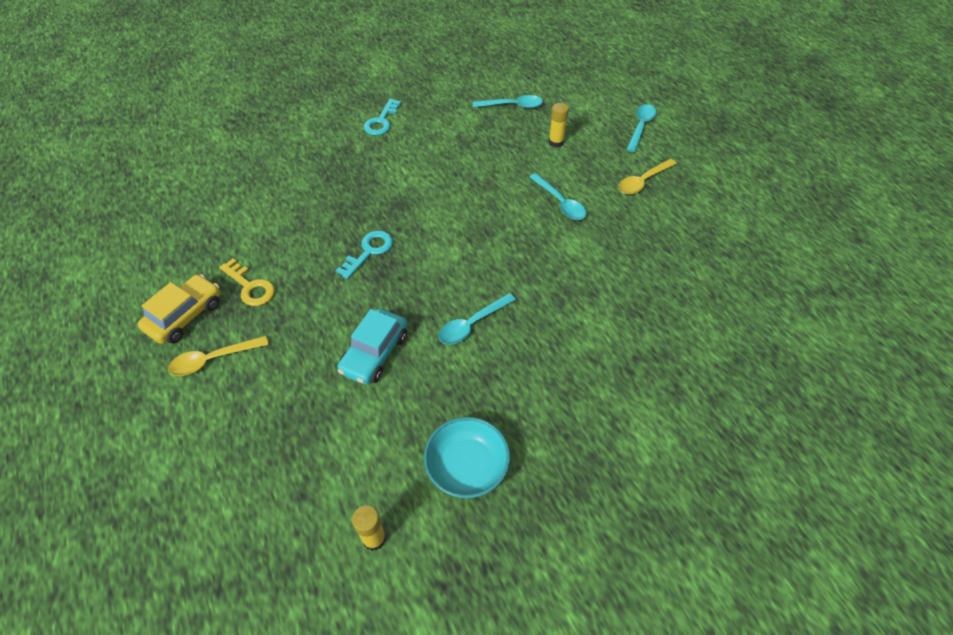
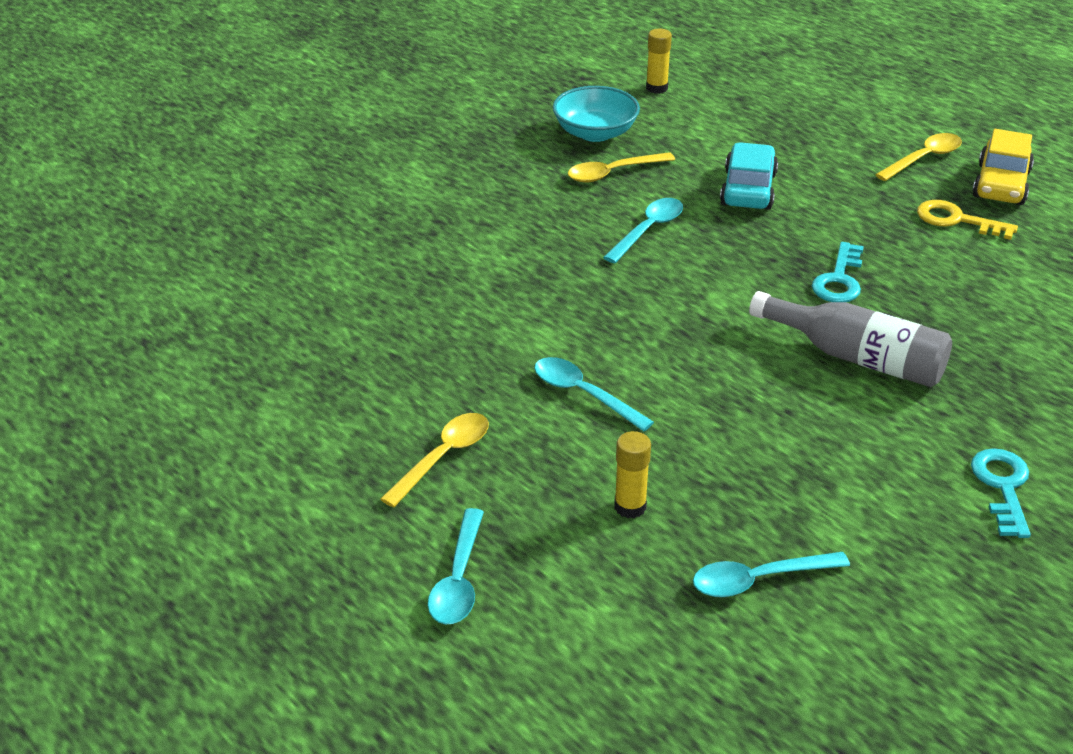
camera: 165 degrees right, 15 degrees down
(398, 196) = (856, 357): none -> grey bottle
(472, 400) = (613, 173): none -> yellow spoon

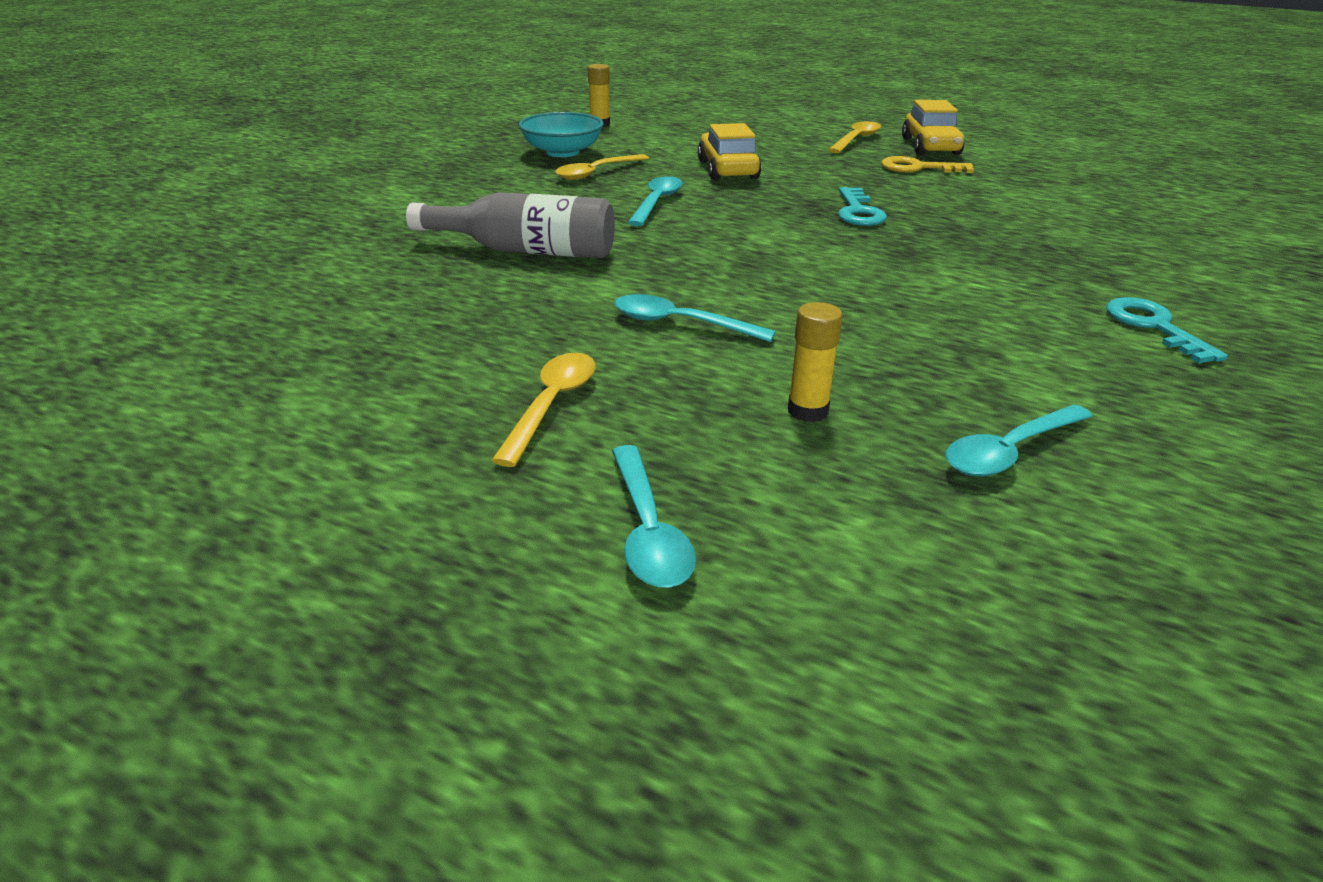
camera: 20 degrees left, 5 degrees down
(748, 189) = (727, 169): turquoise car -> yellow car
(856, 357) = (924, 258): grey bottle -> grey bottle (525, 250)

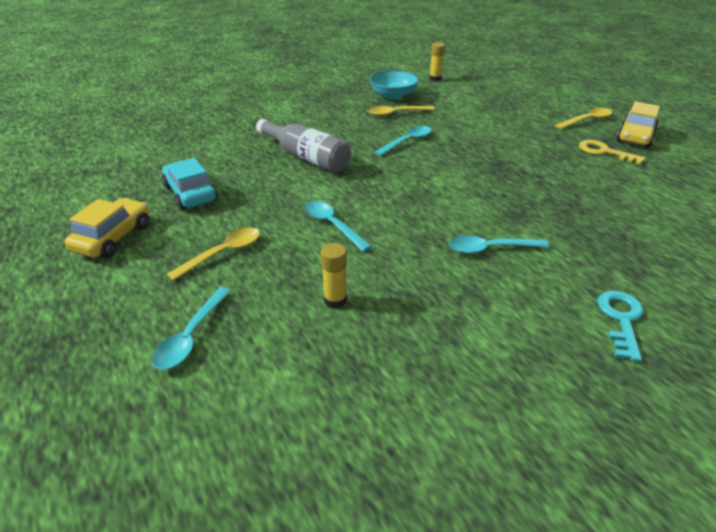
camera: 30 degrees right, 5 degrees up
(379, 341) = (190, 194): none -> turquoise car
(727, 169) = (474, 127): yellow car -> yellow car (113, 238)
(858, 212) = (521, 177): turquoise key -> none
(1010, 451) = (413, 367): turquoise spoon -> turquoise spoon (490, 249)

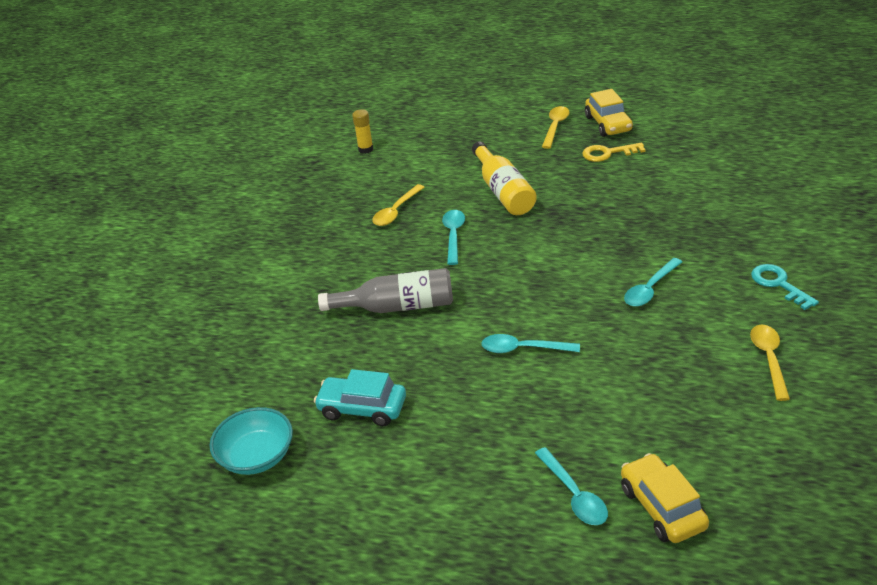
camera: 40 degrees left, 0 degrees up
(113, 238) = (375, 489): yellow car -> yellow car (662, 507)
(223, 253) = (486, 430): yellow spoon -> yellow spoon (769, 359)
(335, 300) = (618, 398): yellow glue stick -> none
(393, 95) = (359, 192): turquoise bowl -> turquoise bowl (256, 456)
(483, 136) = (503, 191): none -> yellow bottle

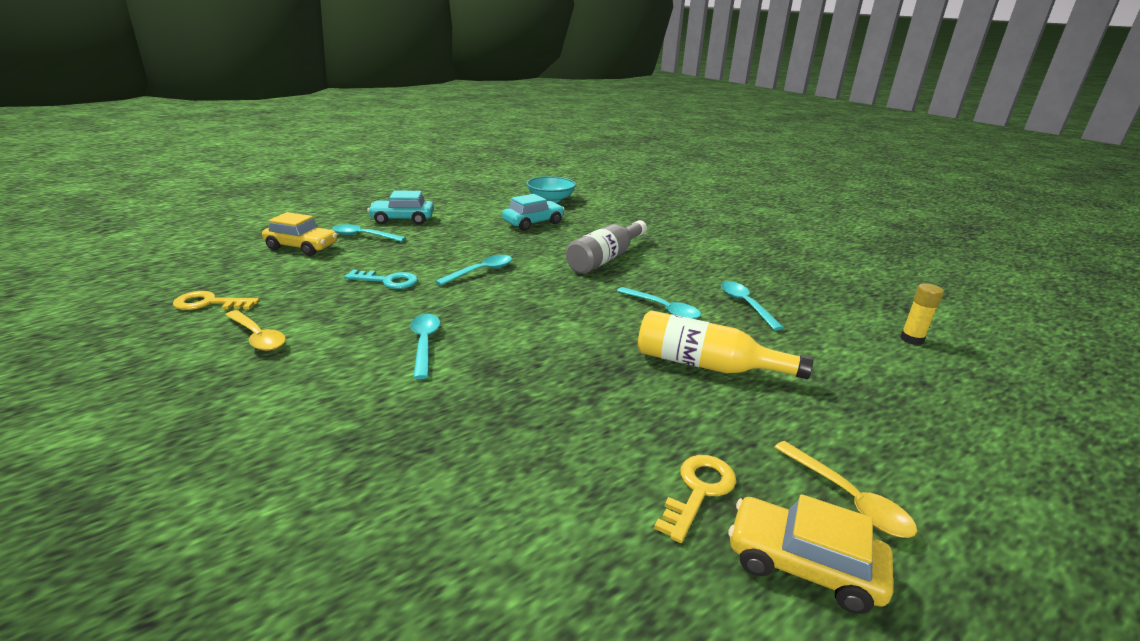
camera: 125 degrees right, 10 degrees down
(396, 211) = (745, 305): yellow spoon -> turquoise spoon
(491, 516) = (402, 219): none -> turquoise car
(779, 284) = (275, 408): turquoise key -> turquoise key (387, 281)
(800, 434) = (209, 303): none -> yellow key

